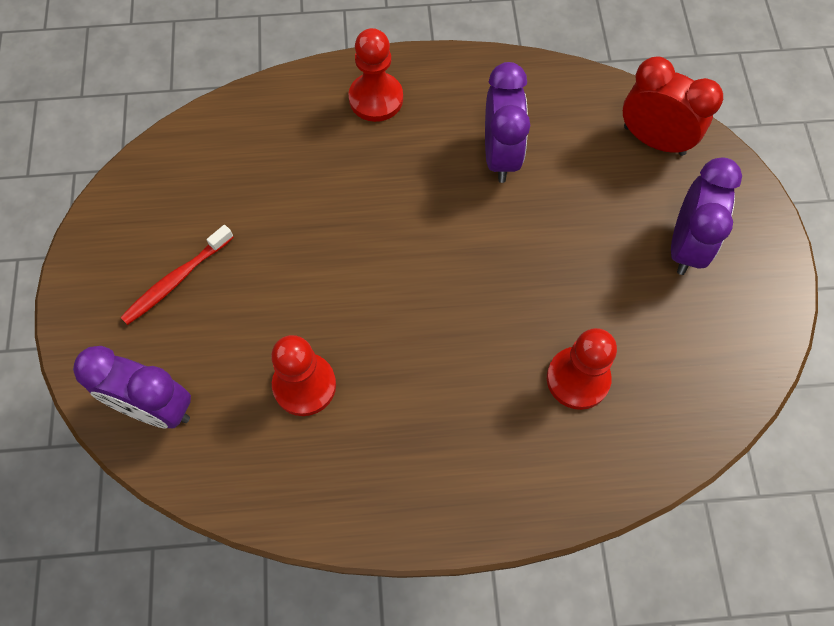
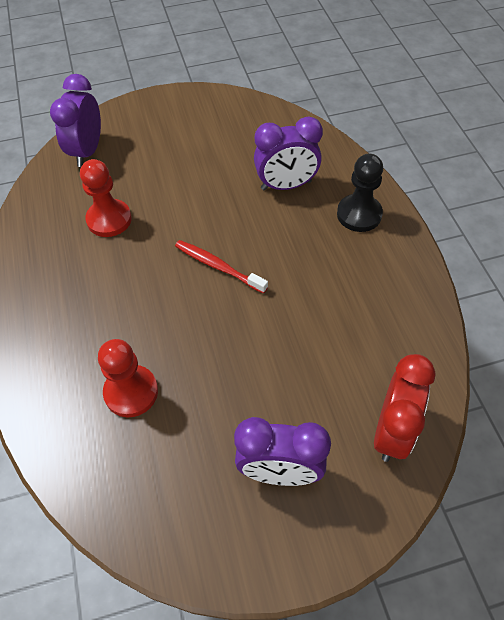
camera: 80 degrees right, 10 degrees down
(176, 280) = (177, 140): red toothbrush -> red toothbrush (218, 266)
(376, 99) = (359, 214): red pawn -> black pawn
(500, 155) = (333, 306): purple clock -> purple clock (286, 185)

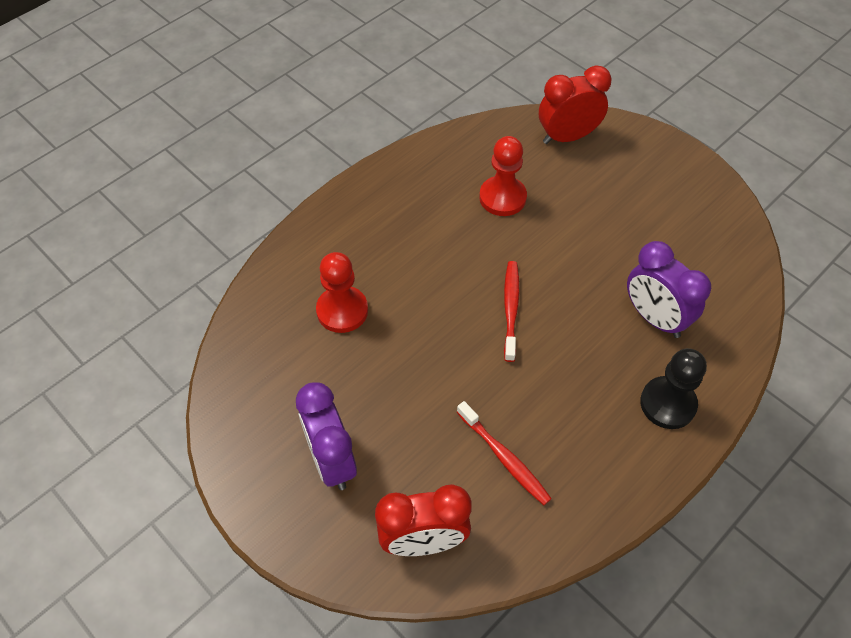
camera: 60 degrees right, 0 degrees up
(87, 151) = (567, 137): purple clock -> red clock
(348, 336) = (504, 458): none -> red toothbrush

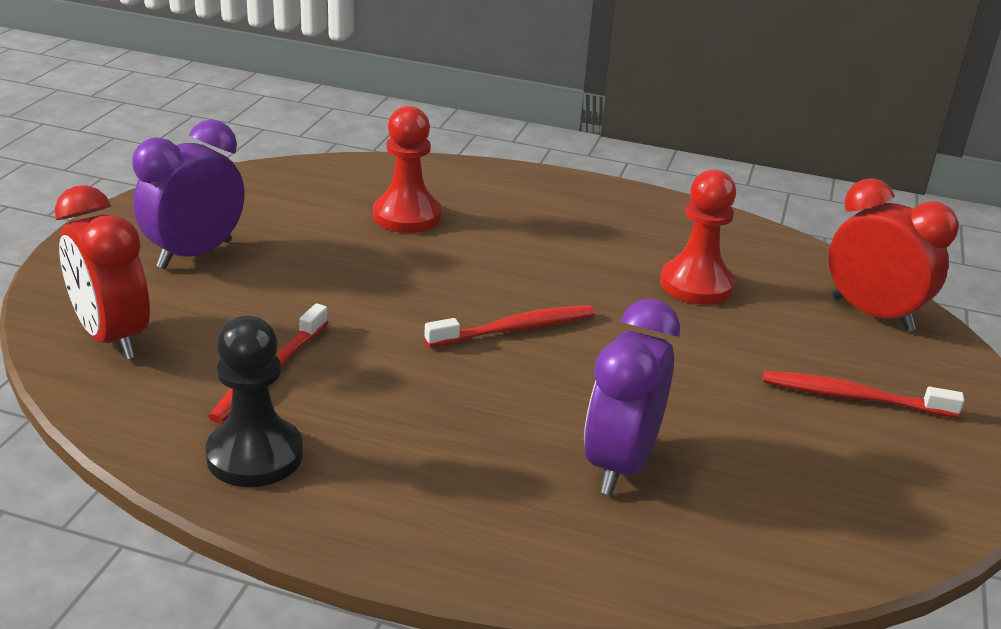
camera: 60 degrees right, 25 degrees down
(636, 190) = (853, 397): none -> red toothbrush
(668, 404) = (465, 510): black pawn -> black pawn (255, 455)

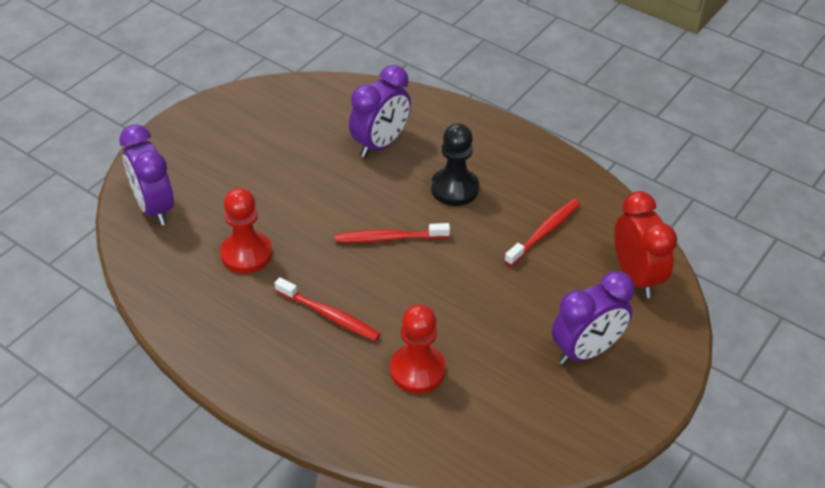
camera: 160 degrees left, 15 degrees up
(255, 455) = (557, 182): black pawn -> black pawn (454, 188)
(853, 397) = (228, 156): red toothbrush -> red toothbrush (329, 315)
(872, 314) = (154, 208): red clock -> purple clock

